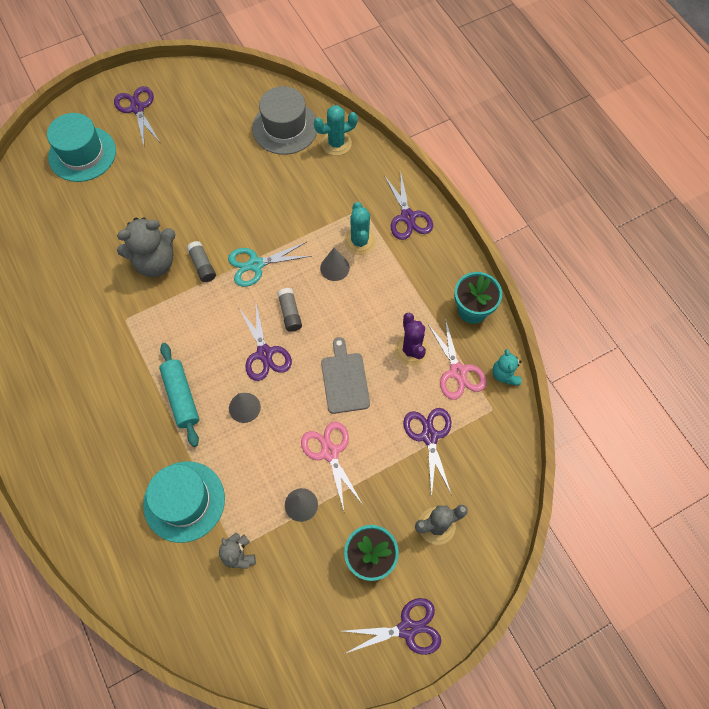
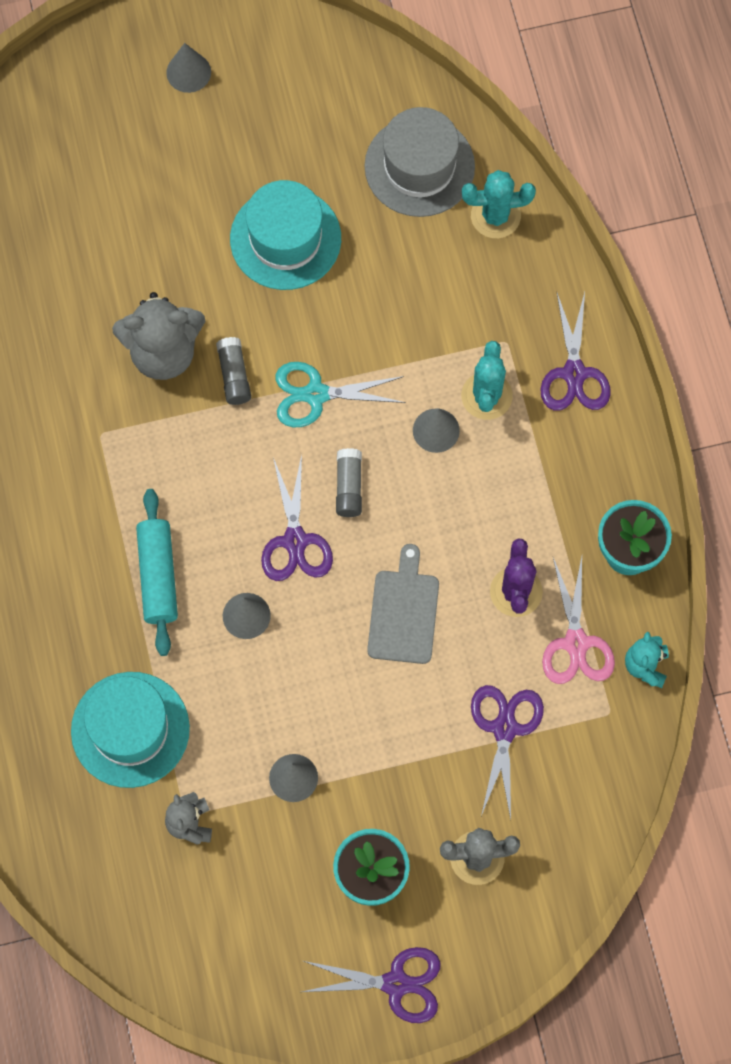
camera: 15 degrees right, 5 degrees up
(82, 154) = (85, 135): turquoise hat -> turquoise hat (285, 239)
(137, 108) = (188, 72): purple scissors -> grey cone
(329, 452) = (353, 713): pink scissors -> none

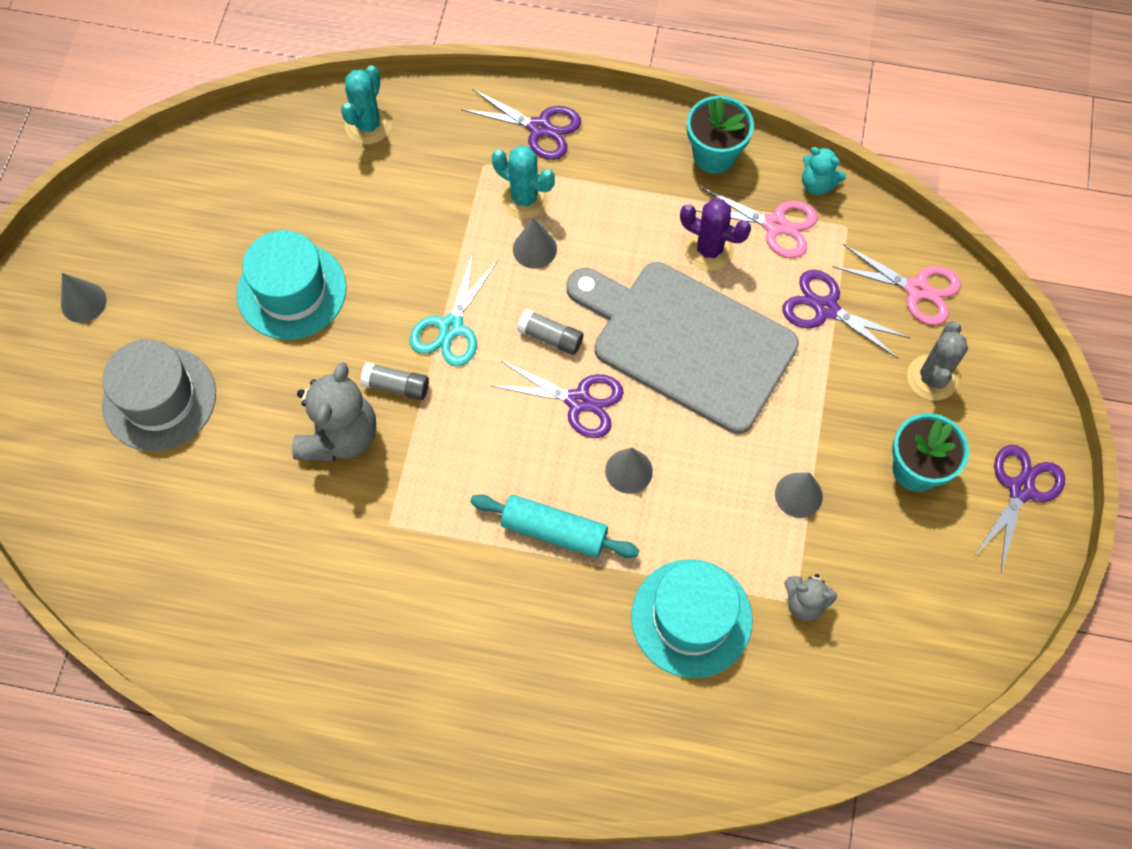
camera: 65 degrees left, 5 degrees down
(404, 612) = (686, 342): grey cutting board -> grey cutting board, size x2.04
(419, 166) = (289, 161): grey hat -> grey hat (159, 399)
(570, 809) = (917, 289): none -> pink scissors

